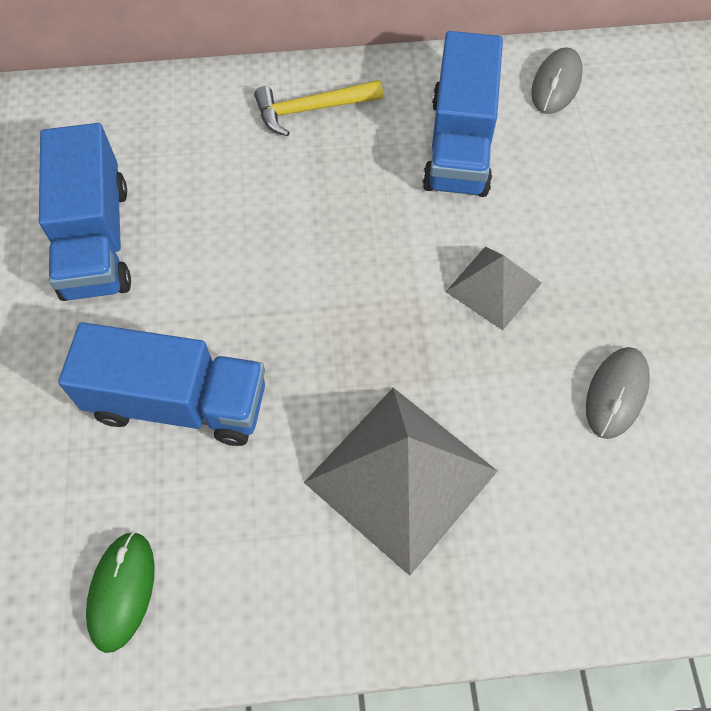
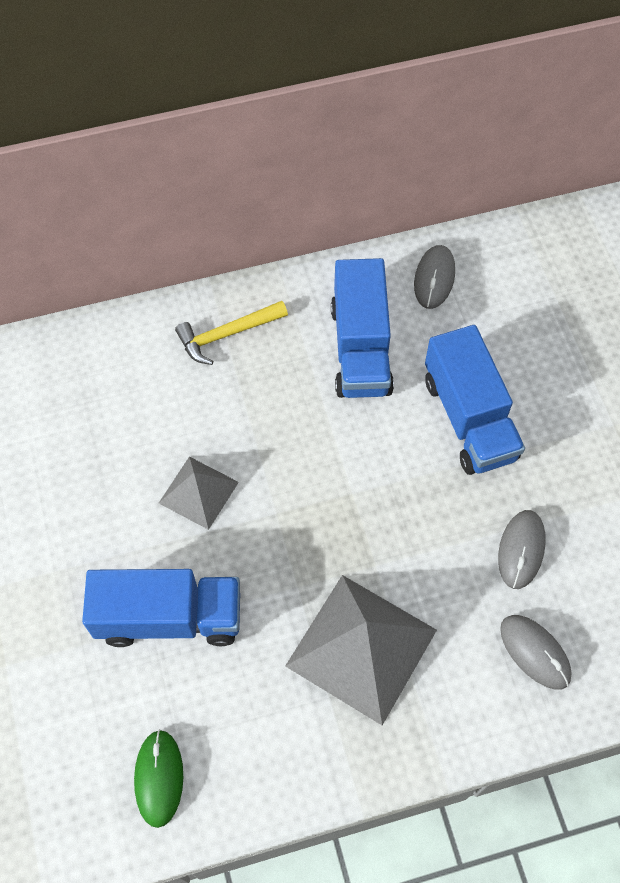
camera: 10 degrees left, 0 degrees up
(96, 240) = (66, 486): blue truck -> blue truck (469, 418)
(493, 287) = (409, 474): grey pyramid -> grey pyramid (198, 492)
(617, 519) = (535, 652): none -> grey mouse

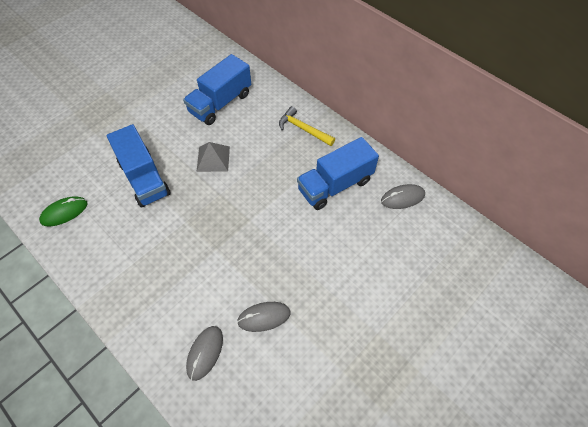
camera: 60 degrees right, 5 degrees down
(361, 648) = (166, 264): grey pyramid -> none
(469, 418) = (328, 254): blue truck -> blue truck (220, 103)

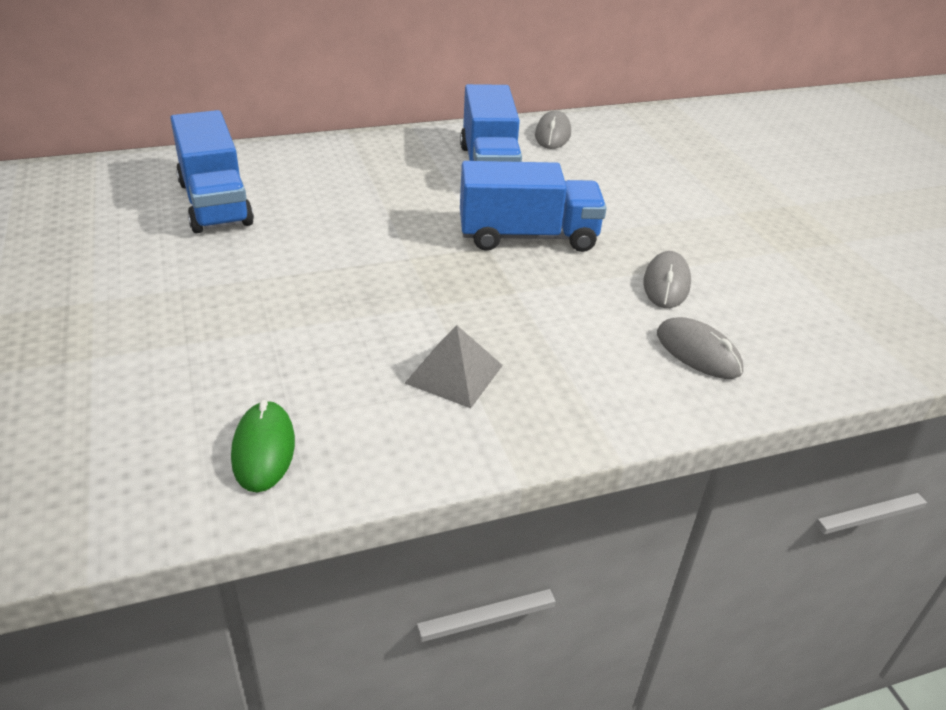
camera: 65 degrees left, 20 degrees down
(144, 178) = (290, 324): blue truck -> blue truck (527, 236)
(213, 158) = (329, 243): grey pyramid -> grey pyramid (454, 374)
(303, 129) = (363, 157): yellow hammer -> none

